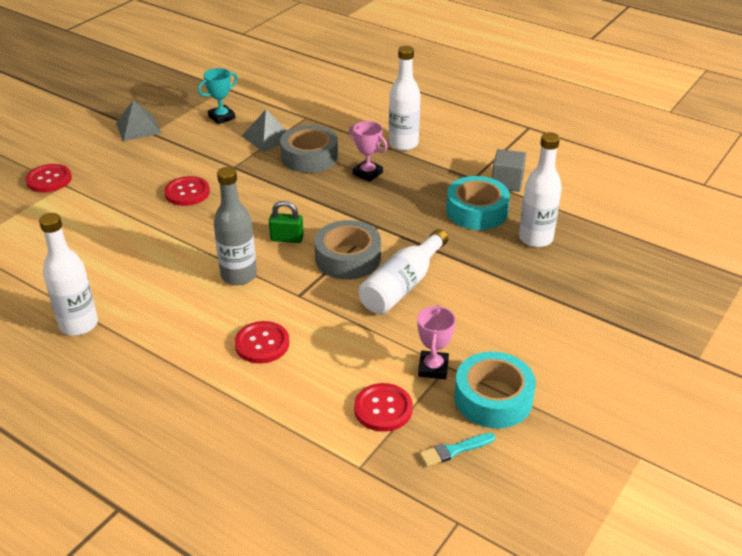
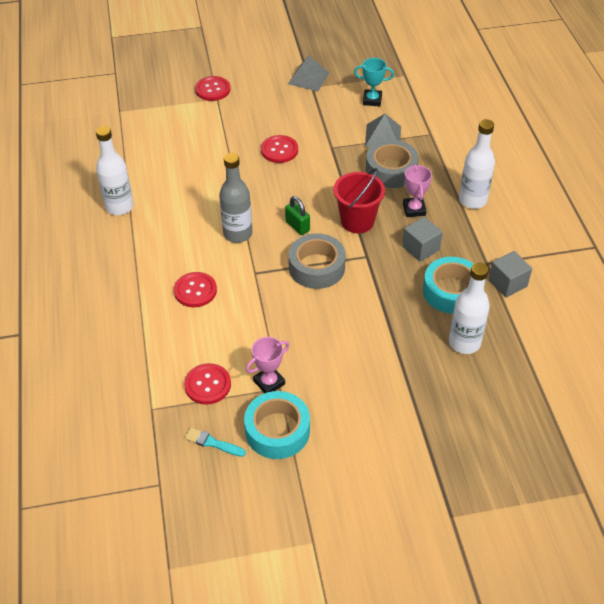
camera: 45 degrees right, 10 degrees up
(333, 206) = (357, 221): none -> red bucket
(402, 285) = (325, 312): white bottle -> none
(412, 196) = (421, 248): none -> grey cube

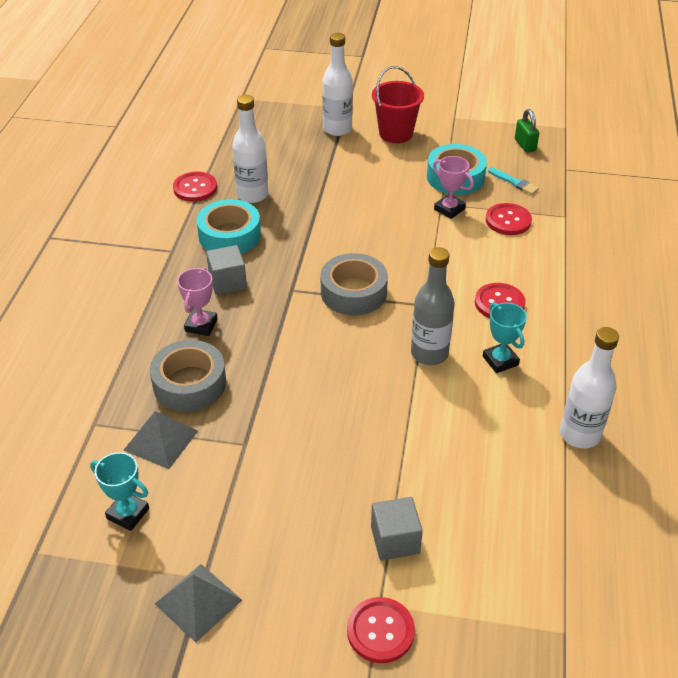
camera: 160 degrees left, 5 degrees down
(184, 243) = (500, 360): none -> turquoise trophy
(269, 382) = (449, 209): pink trophy -> pink trophy turned 60 degrees clockwise
(279, 150) = (322, 461): red button -> red button (195, 188)
(297, 226) = (352, 343): green padlock -> green padlock (525, 145)
(357, 221) = (277, 329): red bucket -> red bucket (396, 133)
(472, 200) = (125, 317): white bottle -> white bottle (337, 129)
(507, 283) = (169, 228): grey cube -> grey cube (395, 540)

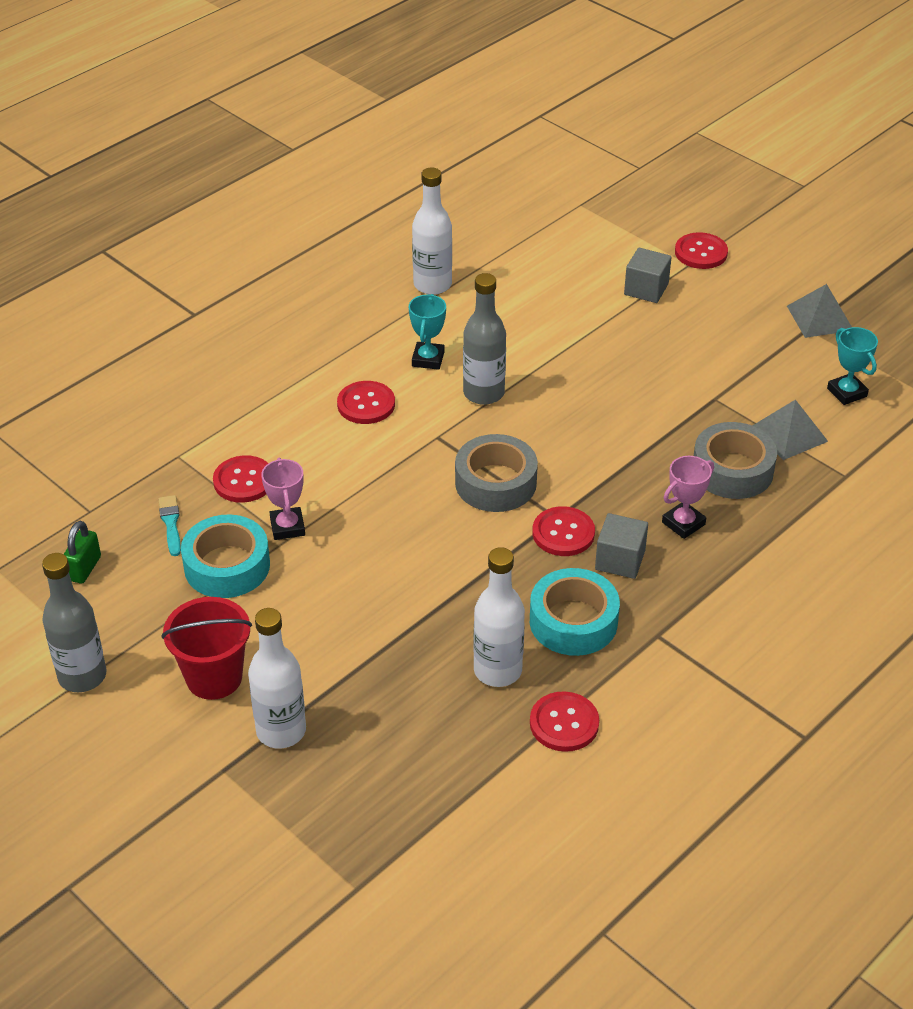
camera: 145 degrees left, 0 degrees up
(279, 281) = (563, 533): none -> red button
(457, 109) = (82, 676): none -> grey bottle

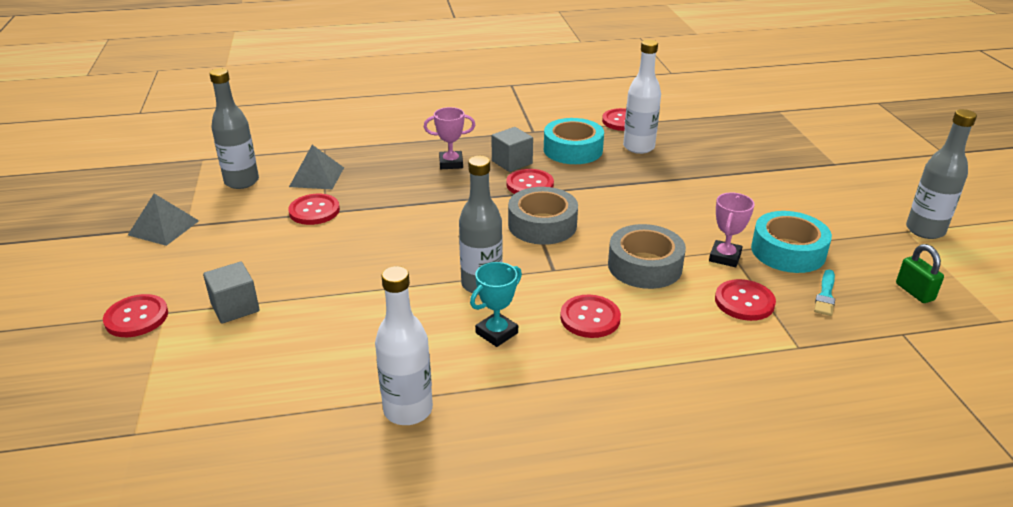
camera: 145 degrees left, 10 degrees down
(84, 568) = (914, 292): green padlock -> green padlock turned 75 degrees counterclockwise
(214, 677) = (824, 200): red bucket -> none
(281, 731) = (790, 166): white bottle -> none
(725, 394) = (314, 211): none -> red button
(732, 470) = (381, 174): grey tape -> grey tape (645, 266)
(847, 392) = (242, 182): turquoise trophy -> grey bottle

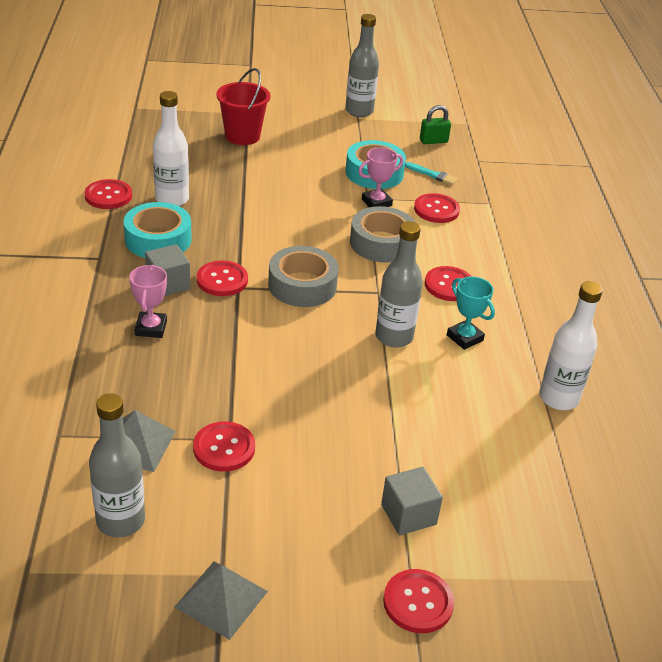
camera: 85 degrees left, 5 degrees up
(725, 257) = (376, 202): pink trophy -> pink trophy turned 60 degrees counterclockwise
(784, 166) = (242, 136): none -> red bucket

